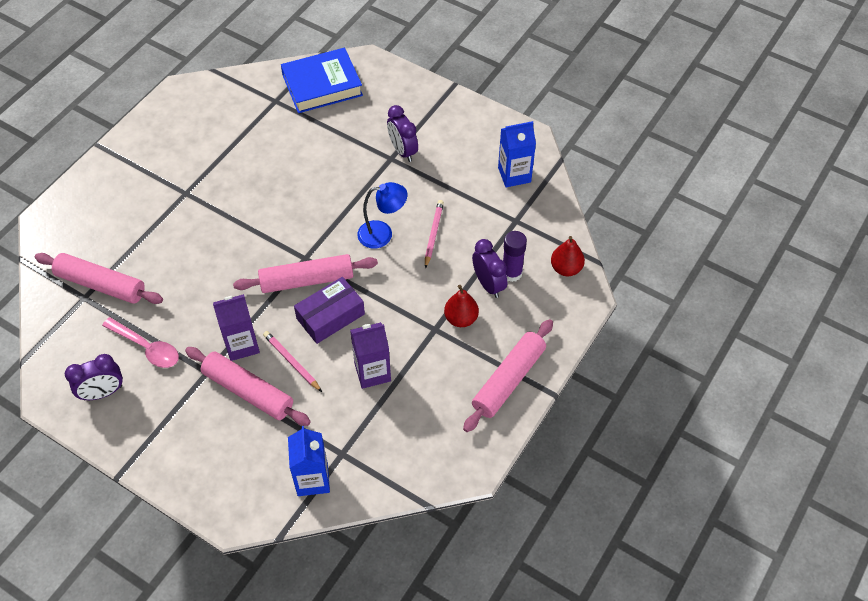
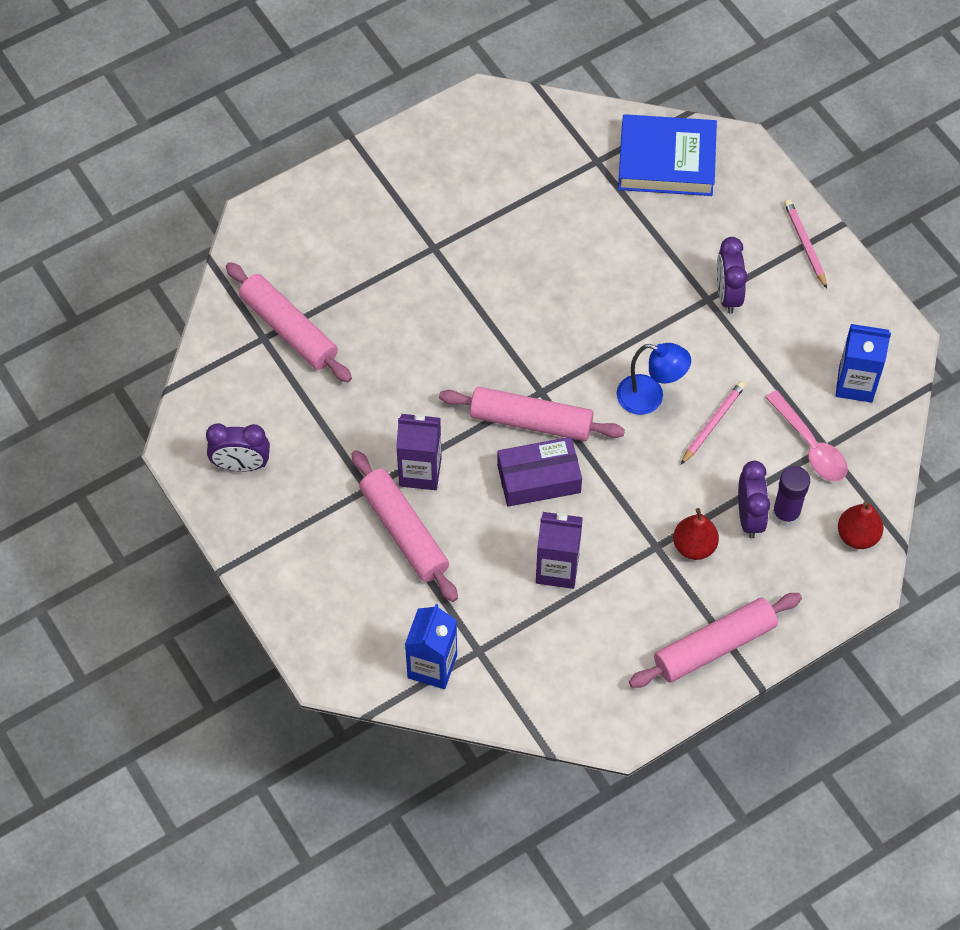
camera: 25 degrees right, 5 degrees up
(146, 347) = (310, 430): pink spoon -> pink spoon (810, 445)
(292, 361) = (469, 516): pink pencil -> pink pencil (805, 244)

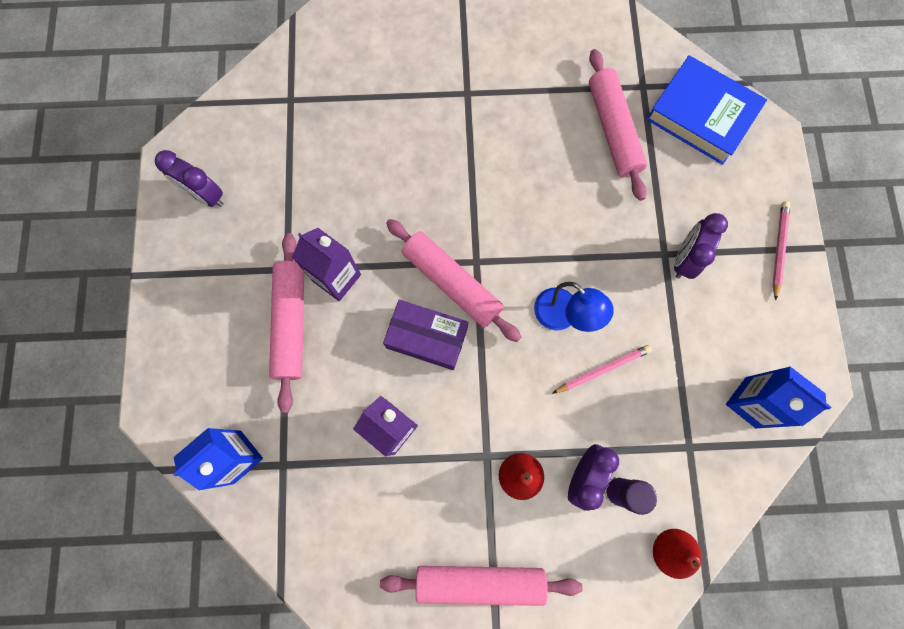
camera: 30 degrees right, 15 degrees up
(289, 329) = (313, 103): pink rolling pin -> pink rolling pin (613, 130)
(810, 445) = (676, 437): pink spoon -> none

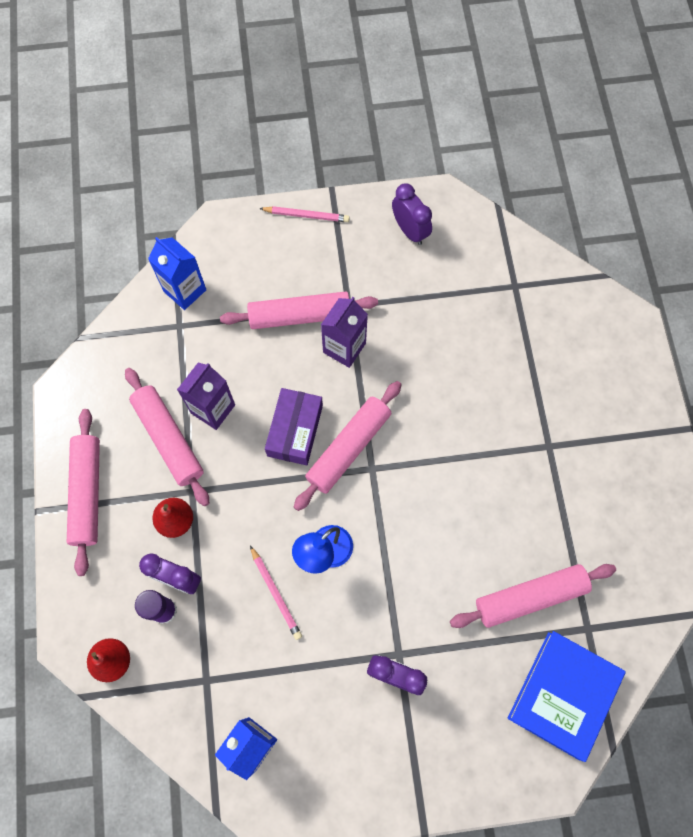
camera: 85 degrees right, 5 degrees down
(205, 195) = (410, 231): purple clock -> purple clock turned 120 degrees clockwise
(423, 481) = (168, 439): none -> pink rolling pin
(779, 249) = (417, 781): pink pencil -> pink pencil (306, 216)

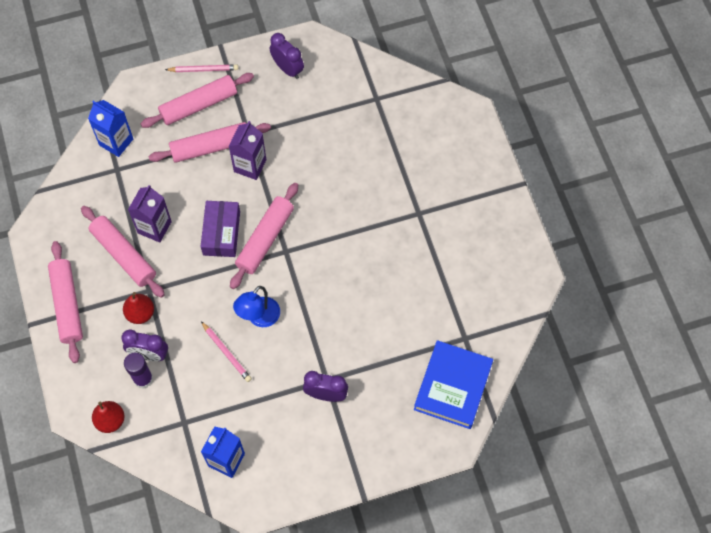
camera: 10 degrees left, 5 degrees down
(530, 597) = (419, 323): pink rolling pin -> pink rolling pin (199, 105)

